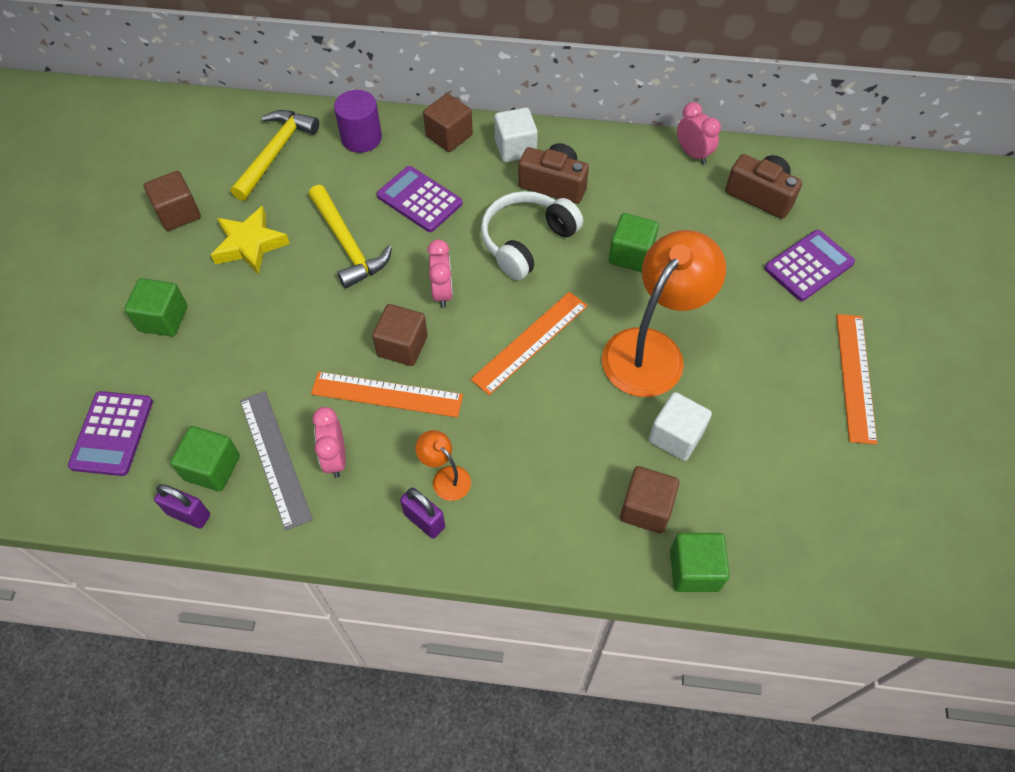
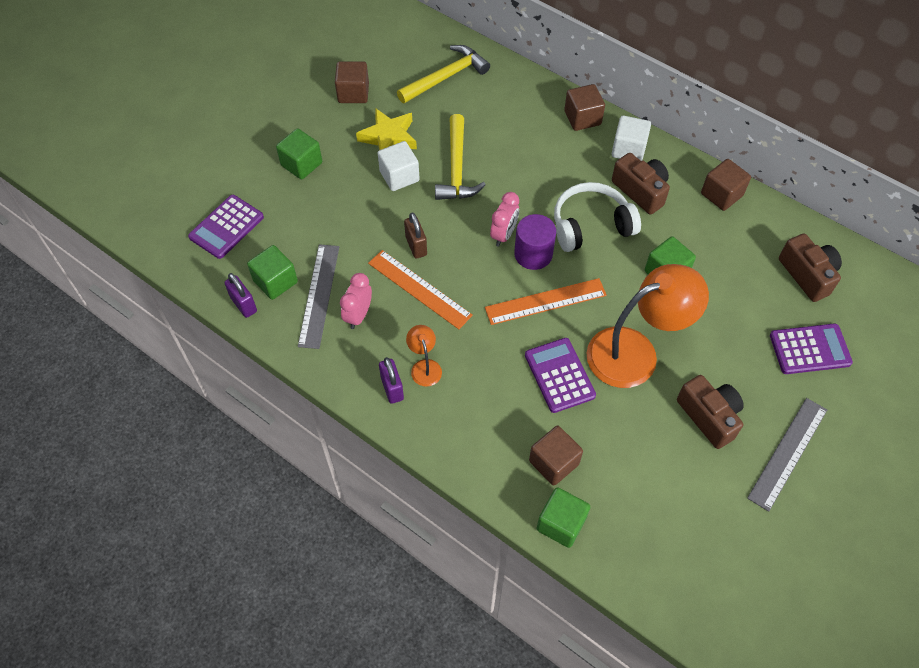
camera: 30 degrees right, 0 degrees up
(354, 349) = (416, 246): none -> brown padlock
(361, 138) = (515, 92): purple cylinder -> purple cylinder (533, 254)
(402, 346) = (451, 260): brown cube -> brown cube (721, 195)
(419, 200) = (529, 158): purple calculator -> purple calculator (559, 375)
(676, 436) = (611, 424): white cube -> white cube (399, 176)
(693, 154) = (772, 216): pink clock -> none
(763, 379) = (709, 416): none -> brown camera
(855, 377) = (788, 453): orange ruler -> grey ruler

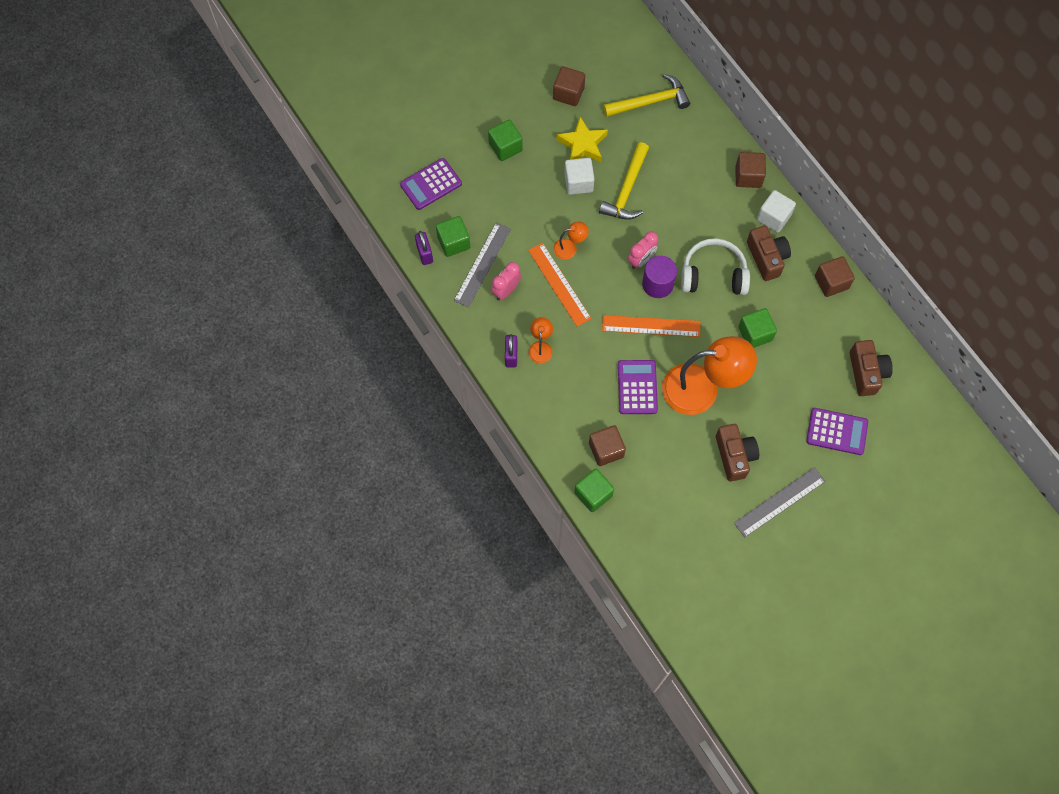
camera: 20 degrees right, 10 degrees up
(416, 246) = (570, 247): brown padlock -> orange lamp

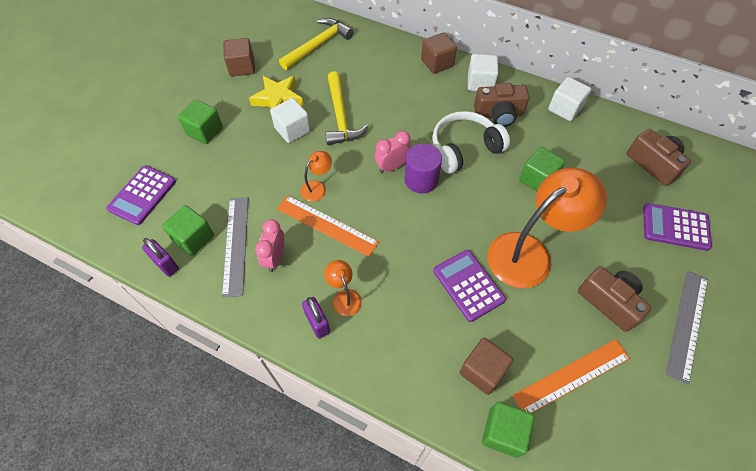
camera: 30 degrees left, 10 degrees down
(641, 260) = (392, 167): pink clock -> pink clock turned 135 degrees counterclockwise
(651, 326) = (441, 220): orange ruler -> orange ruler (572, 376)
(766, 258) = (498, 114): brown camera -> brown camera turned 135 degrees clockwise
(831, 282) = (565, 108): brown cube -> white cube
(837, 431) = (675, 227): purple calculator -> purple calculator turned 150 degrees counterclockwise

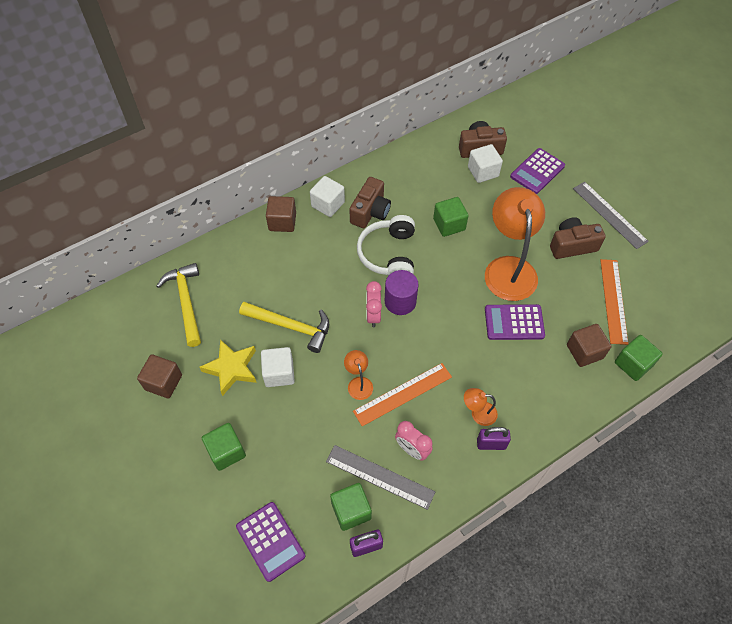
camera: 60 degrees left, 0 degrees up
(565, 108) = (394, 166): white cube -> white cube (483, 172)

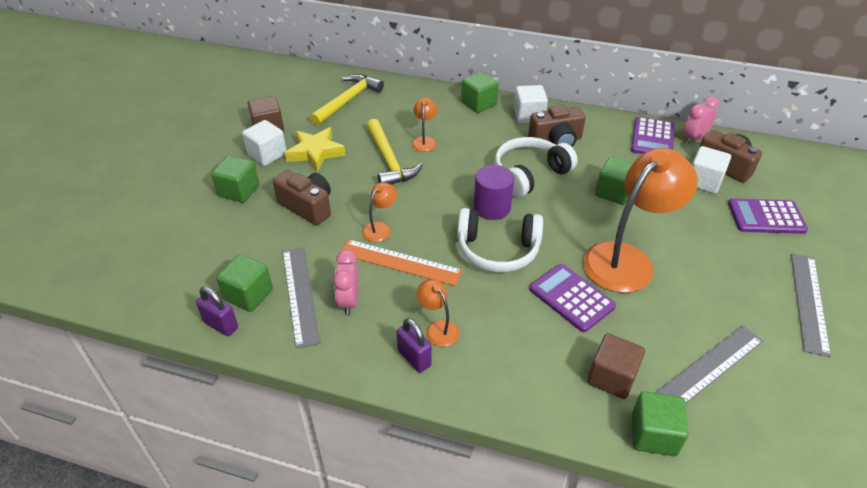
camera: 50 degrees right, 15 degrees down
(270, 541) = (178, 260): purple calculator -> purple calculator (652, 138)
(279, 373) = (338, 178): white cube -> white cube (267, 154)
(282, 222) = (479, 103): brown cube -> green cube
(290, 288) = (424, 141): none -> orange lamp
(373, 315) = (457, 199): pink clock -> pink clock (694, 139)
(441, 329) = (497, 250): none -> white headphones
(572, 245) = (723, 292): brown camera -> brown camera (307, 207)
(613, 300) = (709, 368): orange ruler -> grey ruler

